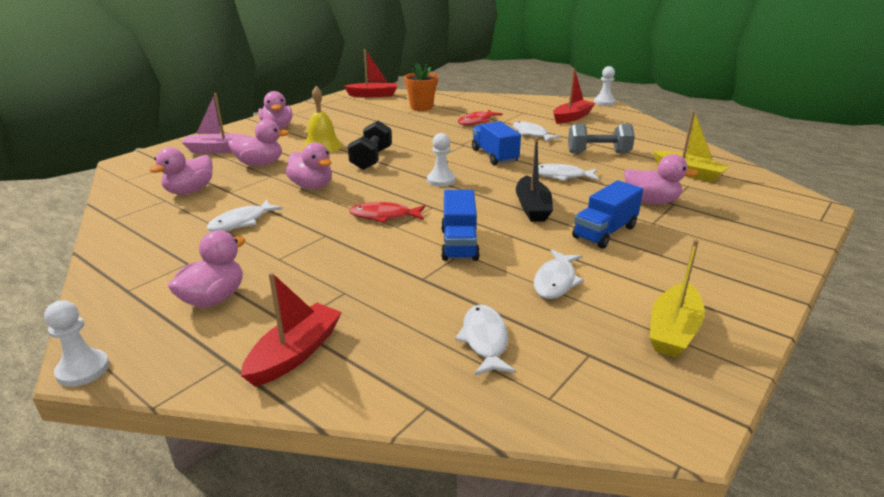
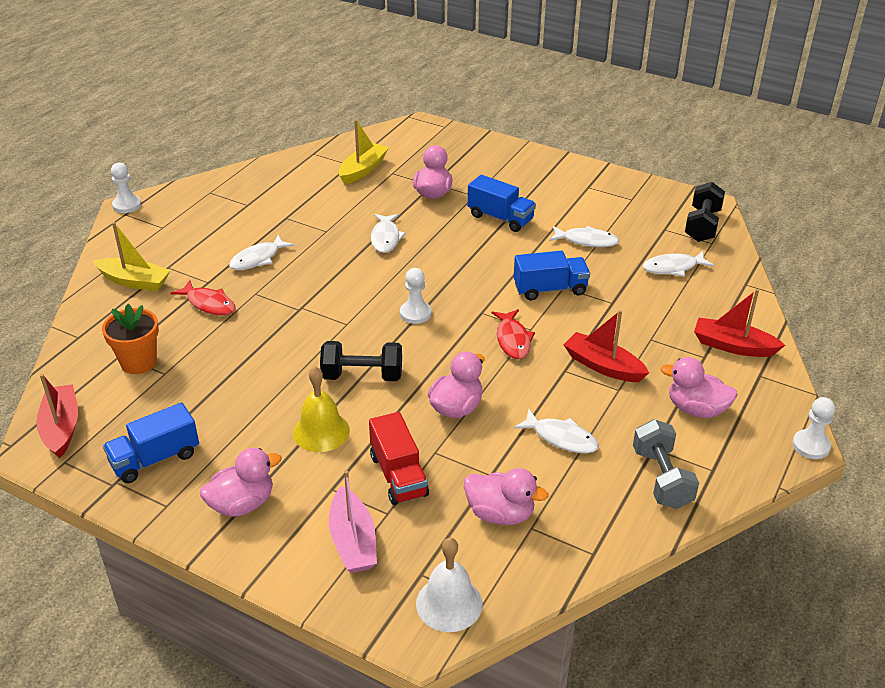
camera: 100 degrees left, 10 degrees up
(138, 170) = (449, 603): none -> white bell
(260, 164) = (398, 475): pink duck -> red truck
(494, 156) = (336, 282): blue truck -> blue truck (155, 459)
(532, 207) = (465, 254): black boat -> none
(572, 117) = (192, 230): red boat -> red boat (603, 366)
(598, 153) = (316, 215): grey dumbbell -> grey dumbbell (661, 478)
(603, 399) = (702, 225): none -> black dumbbell
(673, 330) = (624, 199): yellow boat -> yellow boat (134, 281)

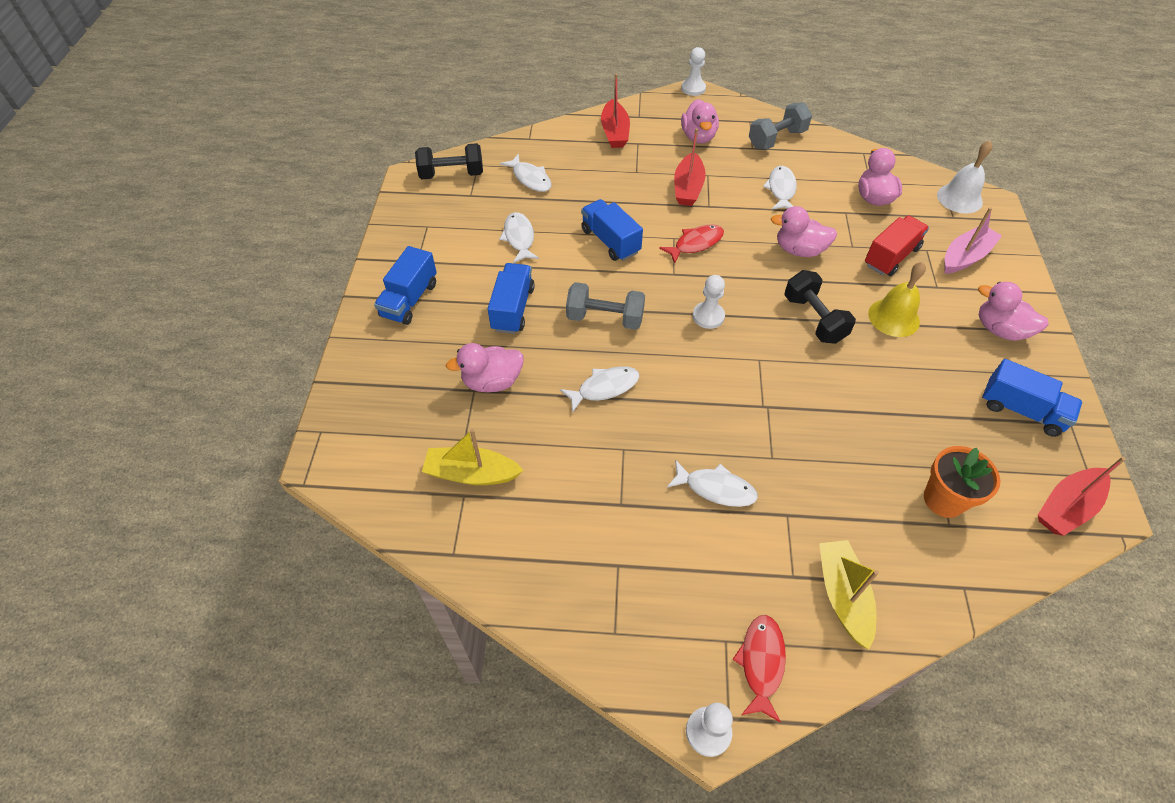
camera: 115 degrees left, 15 degrees up
(209, 304) = (819, 491): red fish -> red fish (761, 663)
(456, 258) = (605, 318): none -> grey dumbbell
(544, 176) = (409, 300): none -> blue truck

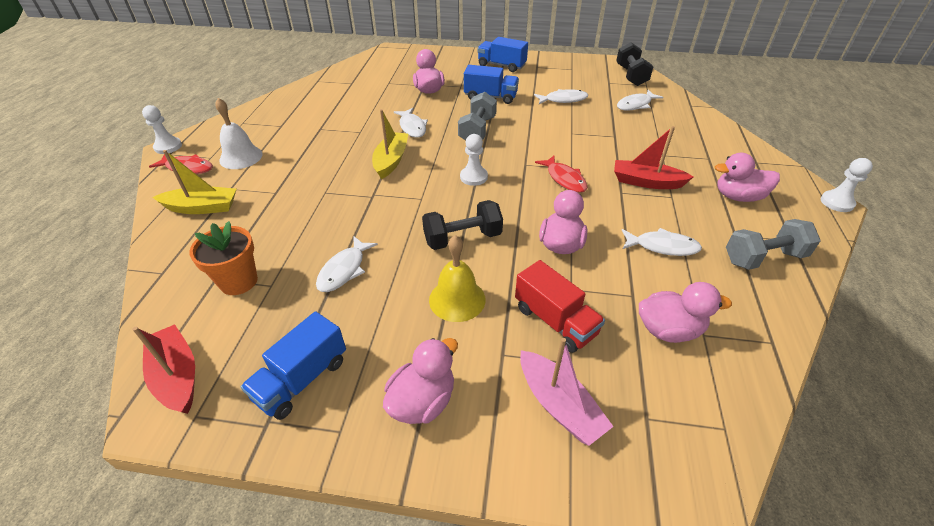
camera: 95 degrees right, 10 degrees down
(472, 473) = (364, 85): yellow boat -> yellow boat (391, 161)
(610, 241) = (563, 137): blue truck -> none
(615, 132) = (721, 146): red boat -> none
(715, 488) = (312, 164): white fish -> white fish (344, 270)
(777, 139) = (763, 258): grey dumbbell -> grey dumbbell turned 75 degrees counterclockwise
(959, 198) = (696, 442): white bell -> white bell (241, 157)

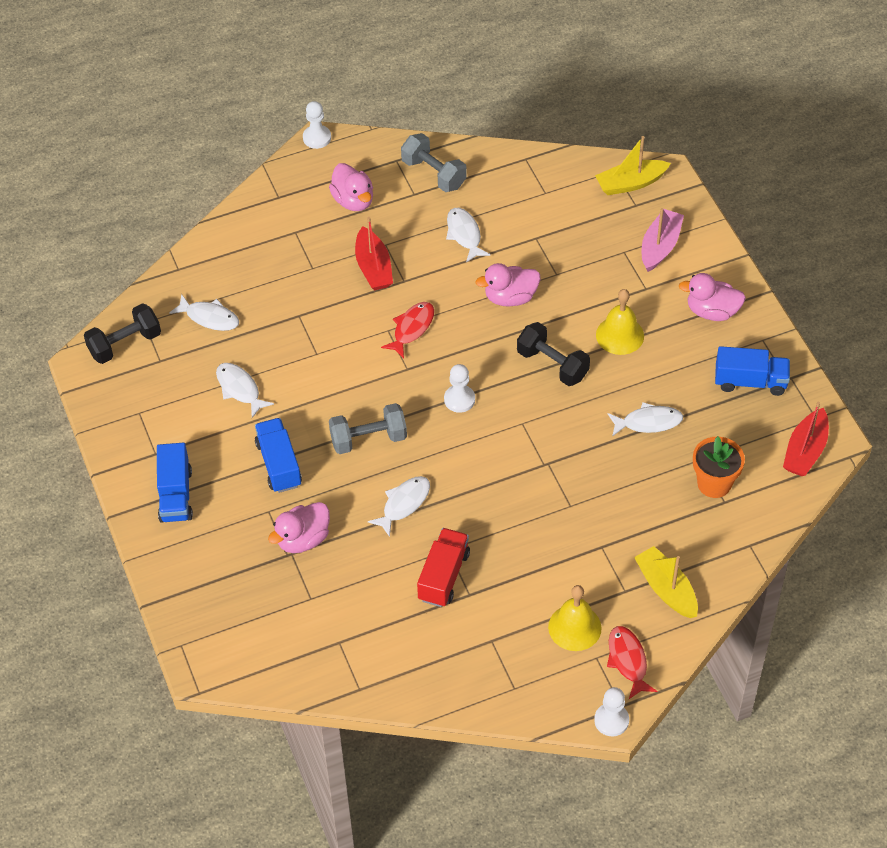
camera: 120 degrees left, 10 degrees up
(241, 157) = (574, 627): white bell -> yellow bell
(391, 161) = (481, 483): yellow boat -> yellow boat (630, 183)
(555, 321) = (595, 272): red truck -> red truck (443, 576)
(668, 330) = (555, 211): pink duck -> none

